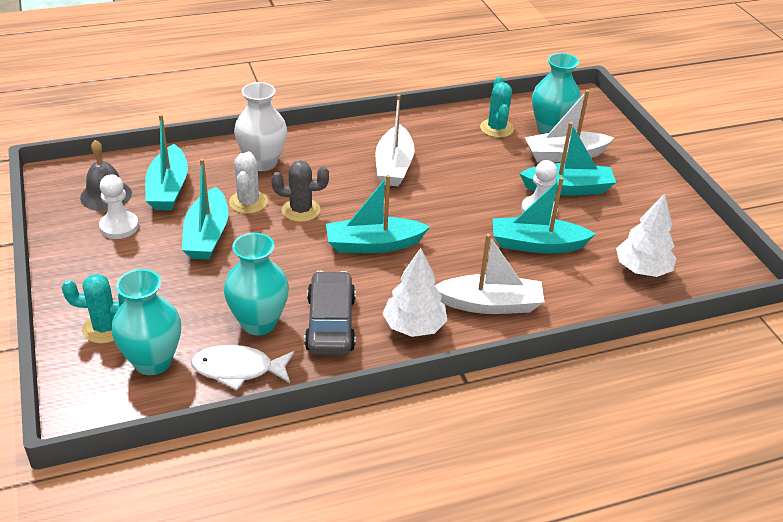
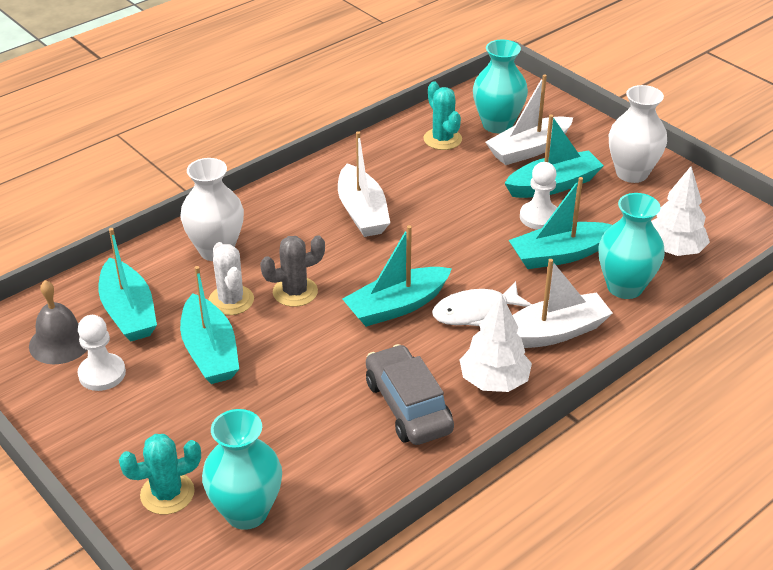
camera: 20 degrees left, 0 degrees up
(238, 369) = (344, 488): white fish -> white fish (475, 312)
(258, 322) = (332, 430): turquoise vase -> turquoise vase (624, 287)
(644, 197) = (631, 173): none -> white vase

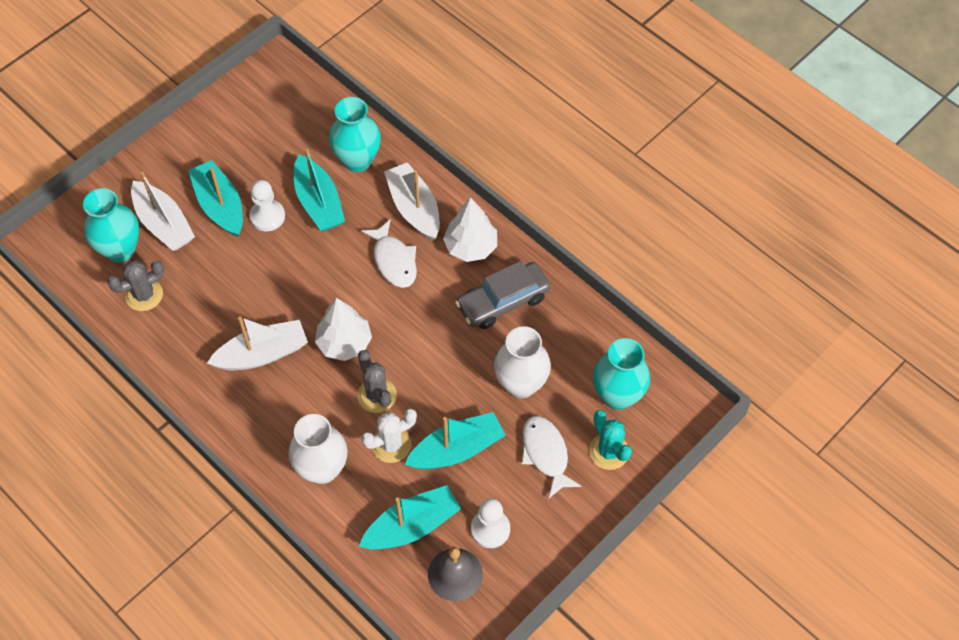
camera: 95 degrees left, 20 degrees up
(182, 430) = (546, 454): none -> white fish
(397, 306) = (390, 317): turquoise boat -> none
(442, 139) = (144, 295): turquoise cactus -> grey cactus
(631, 173) = (202, 147): white vase -> white vase (521, 384)
(674, 250) = (309, 125): white tree -> white tree (344, 343)

